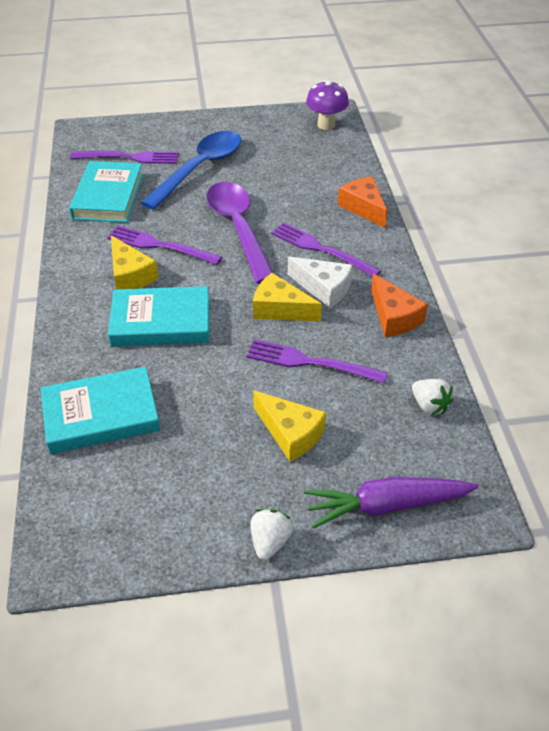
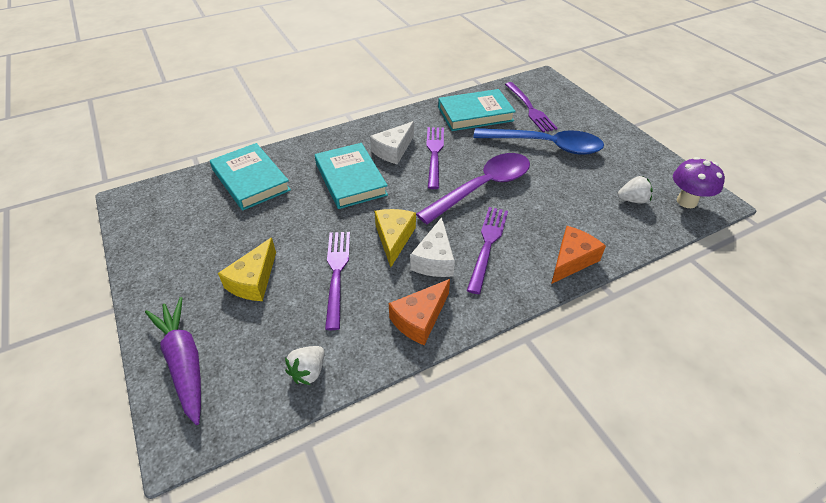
camera: 70 degrees right, 0 degrees up
(130, 275) = (393, 150): yellow cheese -> white cheese
(270, 542) = (145, 296): white strawberry -> white strawberry (632, 200)

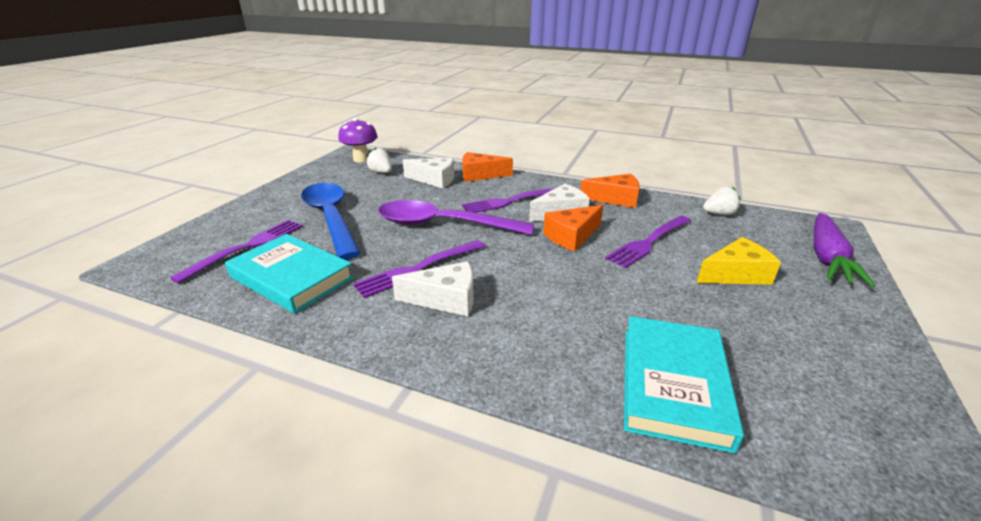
camera: 130 degrees left, 15 degrees down
(351, 179) = (540, 300): turquoise book -> none
(394, 238) = (572, 236): yellow cheese -> orange cheese
(583, 223) = (434, 180): none -> white cheese

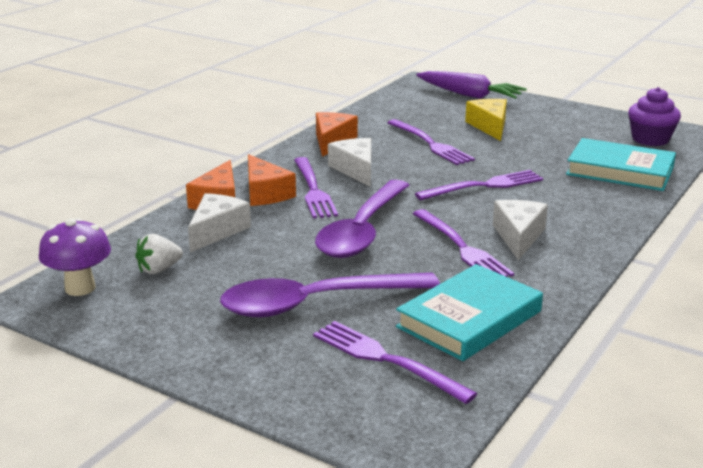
camera: 80 degrees left, 5 degrees down
(331, 218) = (316, 303): blue spoon -> purple spoon
(560, 276) = (484, 186): none -> purple fork
(572, 236) = (410, 172): orange cheese -> orange cheese (265, 193)
(719, 214) = (384, 109): white strawberry -> none
(845, 431) = (650, 139): none -> purple cupcake

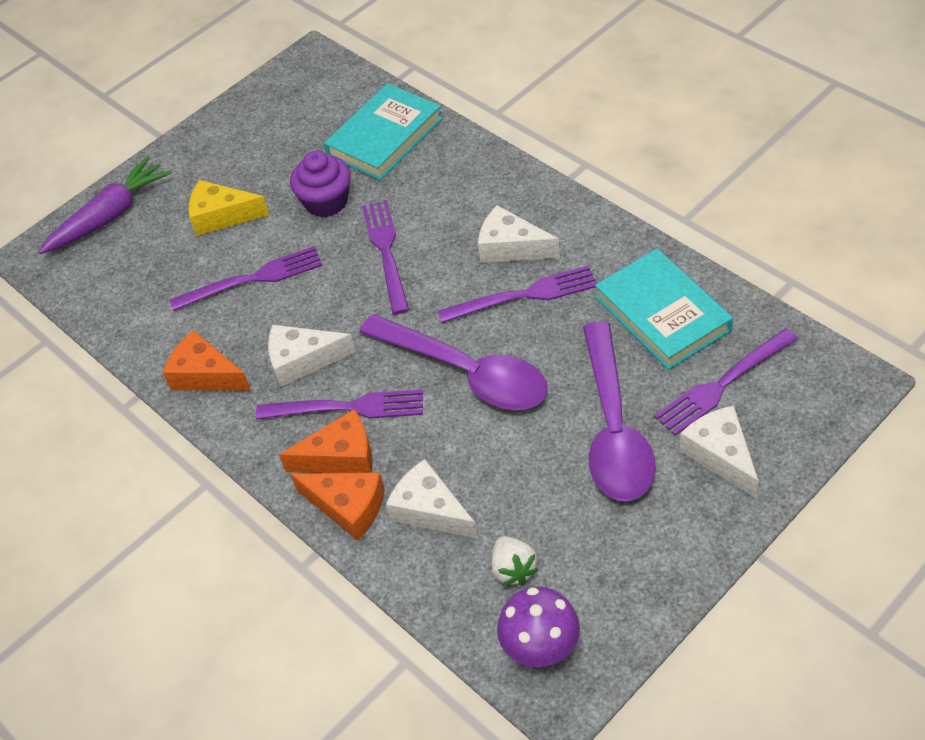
camera: 70 degrees left, 25 degrees up
(292, 363) = (721, 455): none -> white cheese
(650, 139) = (314, 93): purple cupcake -> purple cupcake (326, 202)

